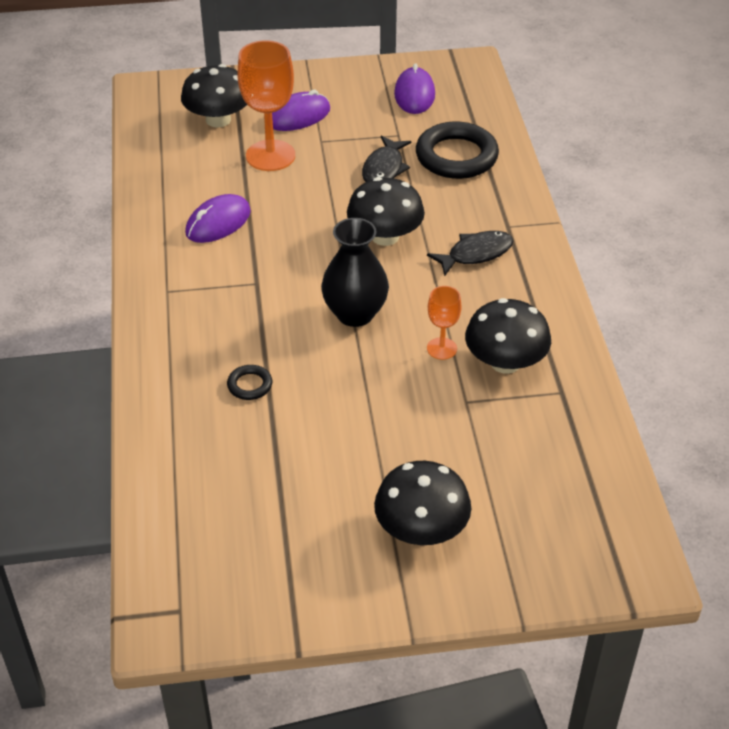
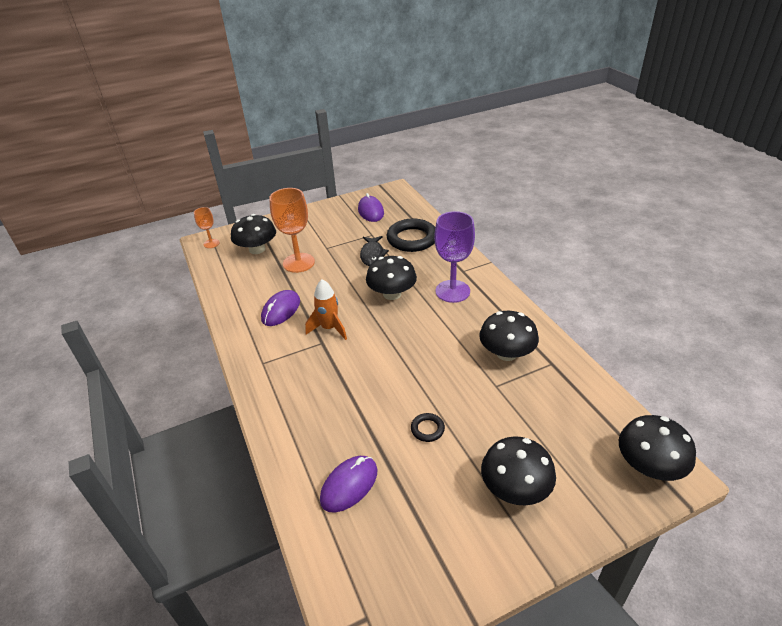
camera: 15 degrees left, 5 degrees down
(250, 385) = (346, 414): black ring -> black ring (427, 429)
(275, 265) = (329, 328): none -> orange rocket
(298, 116) = (306, 237): purple mouse -> purple mouse (349, 485)
(355, 314) = (396, 346): black vase -> none
(442, 348) = (462, 355): orange goblet -> orange goblet (211, 243)
(476, 254) = (452, 291): black fish -> purple goblet
(611, 552) = (649, 466): none -> black mushroom

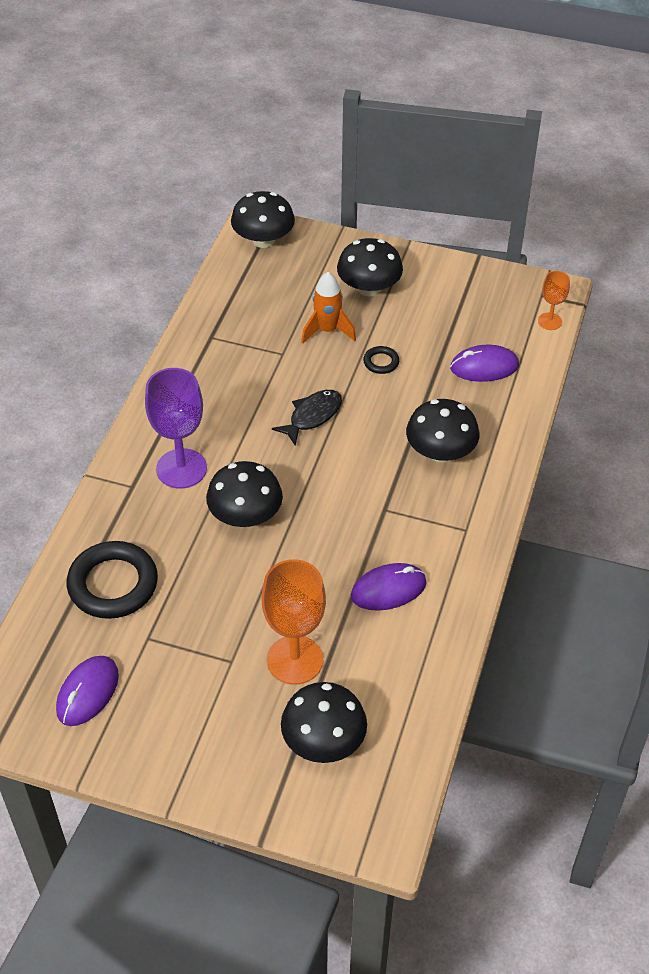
camera: 140 degrees left, 10 degrees up
(211, 243) = (377, 818): orange goblet -> orange goblet (550, 321)
(329, 328) = (360, 521): orange rocket -> orange rocket (327, 330)
(372, 255) = (193, 596): black fish -> black fish (312, 416)
(506, 353) = (232, 371): black mushroom -> black mushroom (440, 452)

